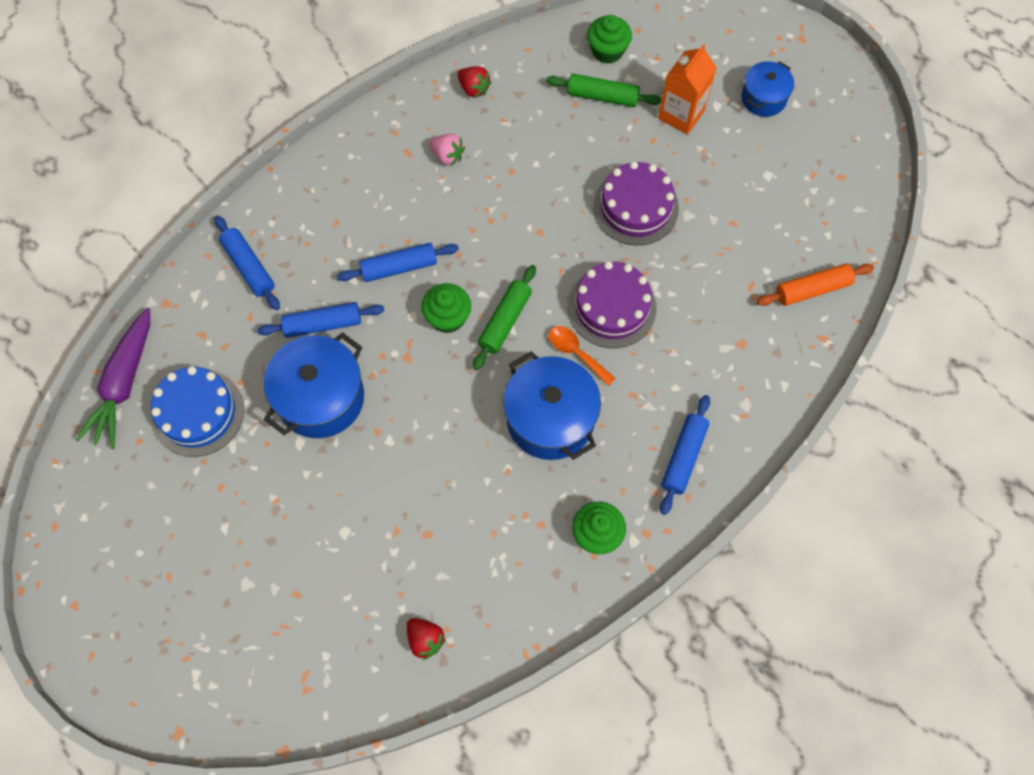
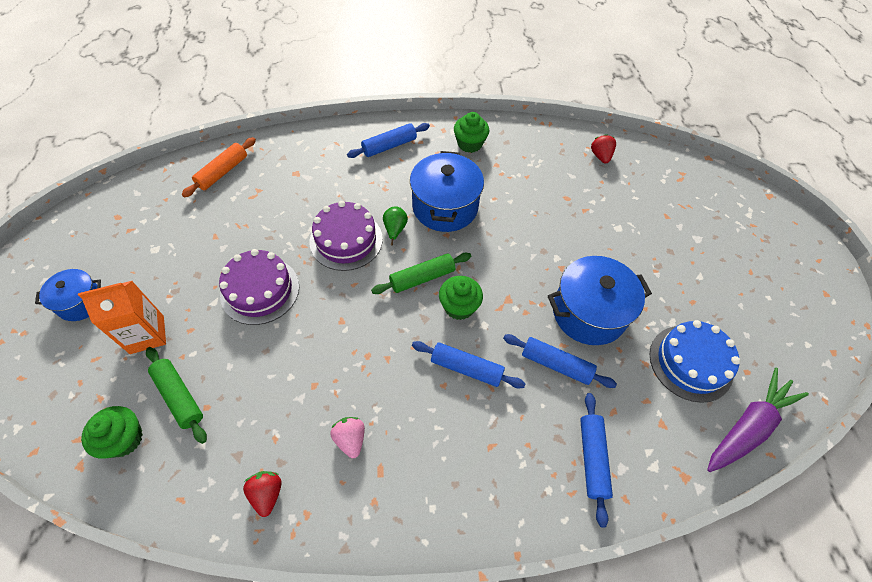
camera: 145 degrees left, 10 degrees down
(576, 353) = (395, 230): orange spoon -> green pear
(812, 289) = (222, 172): orange rolling pin -> orange rolling pin turned 75 degrees counterclockwise

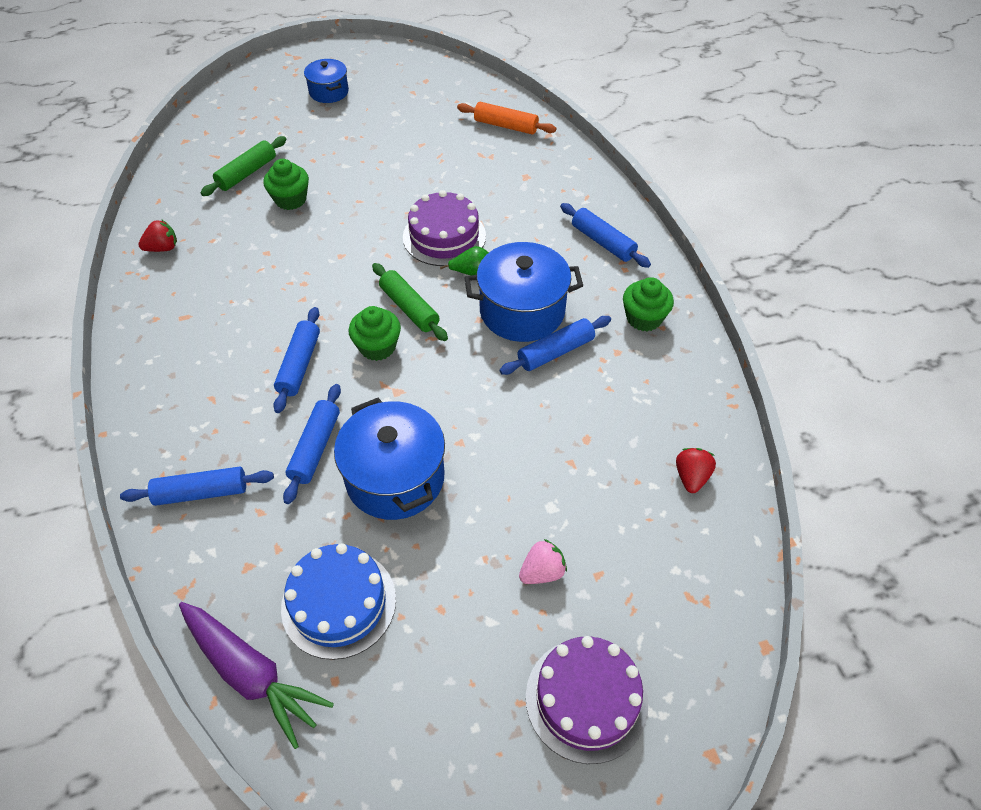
camera: 80 degrees right, 5 degrees down
(124, 439) = (207, 155): green cupcake -> green cupcake (290, 199)
(147, 334) = (304, 137): orange carton -> none
(260, 290) = (364, 190): purple cake -> purple cake (586, 699)
(350, 439) = (214, 290): pink strawberry -> pink strawberry (542, 572)
(489, 196) = (555, 352): none -> blue rolling pin
(600, 156) = (691, 477): red strawberry -> red strawberry turned 60 degrees counterclockwise

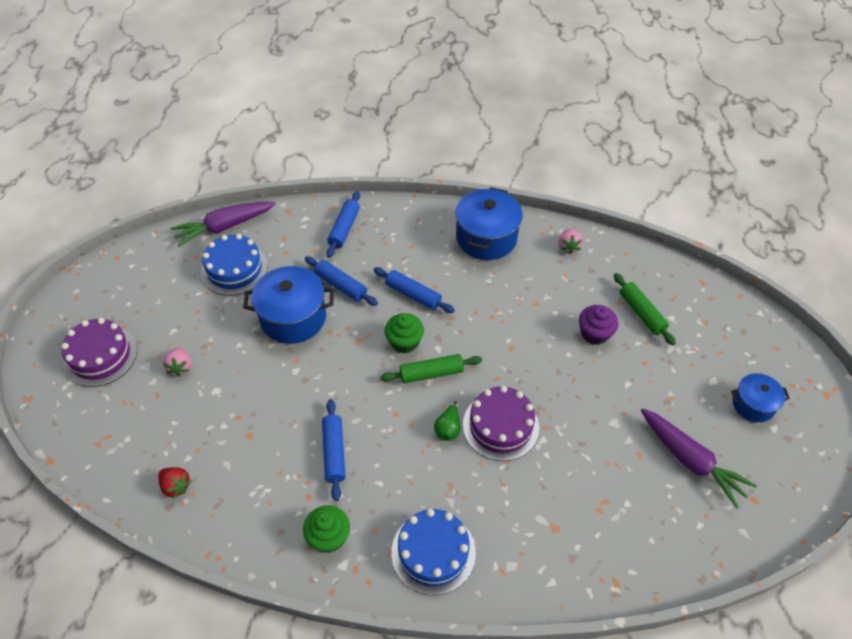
camera: 115 degrees right, 0 degrees up
(163, 248) = (568, 247): red strawberry -> pink strawberry
(290, 199) = (594, 333): green cupcake -> purple cupcake
(409, 116) = (691, 461): none -> purple carrot
(506, 126) = (646, 546): orange rolling pin -> none
(522, 311) = (387, 447): blue pot -> blue pot (486, 238)
(603, 242) = (433, 552): blue rolling pin -> blue cake

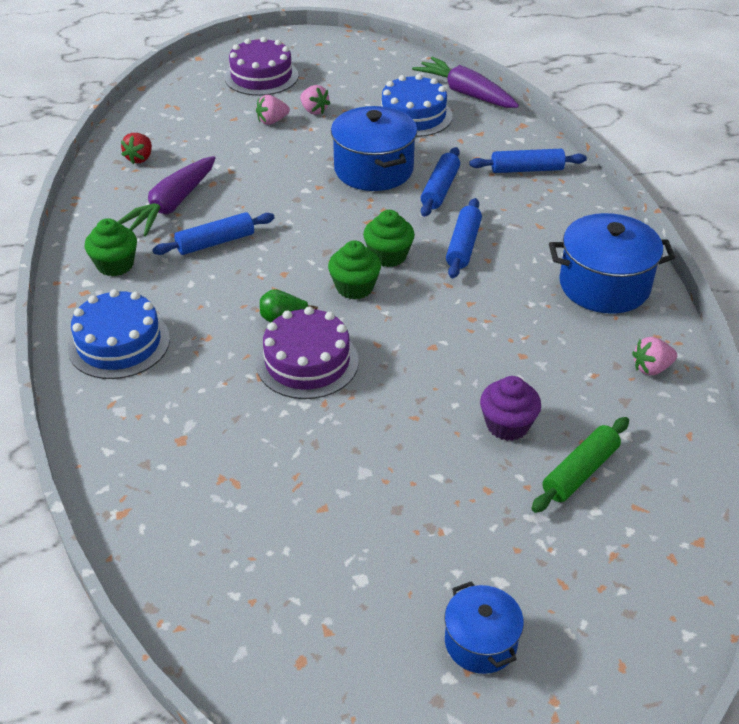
camera: 70 degrees right, 10 degrees down
(183, 332) = (314, 110): none -> pink strawberry
(431, 373) = (354, 287): green rolling pin -> green cupcake
(691, 461) = (337, 570): purple carrot -> purple carrot (171, 206)

